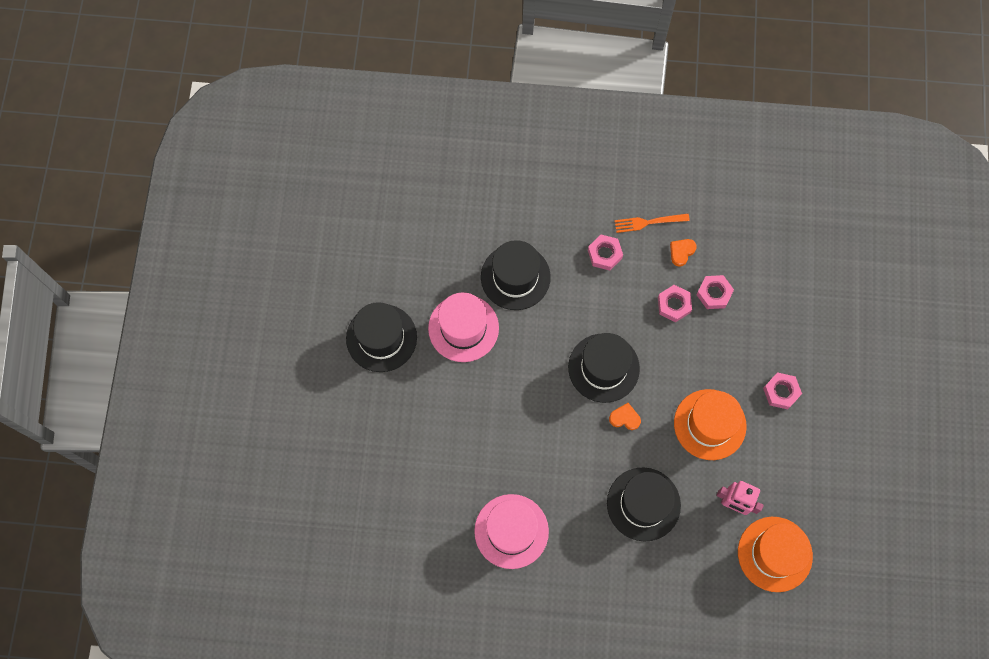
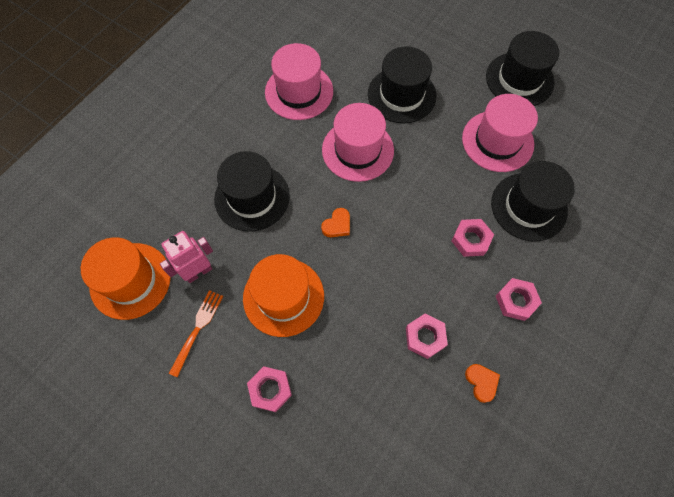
camera: 120 degrees right, 5 degrees down
(543, 441) = (357, 150): none -> pink hat
(603, 368) = (396, 234): black hat -> black hat (401, 95)
(648, 222) = (533, 367): orange fork -> orange fork (197, 329)
(714, 294) = (415, 388): pink nut -> pink nut (471, 240)

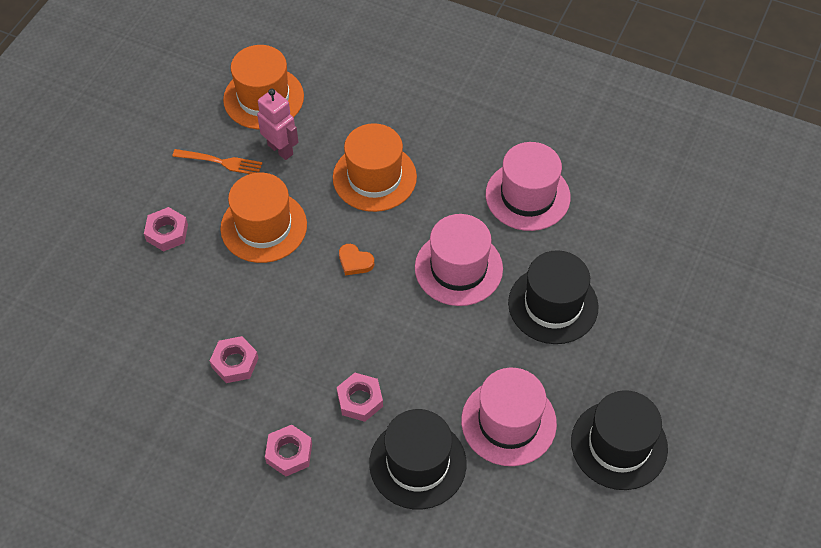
camera: 80 degrees right, 10 degrees down
(252, 197) = (374, 177): black hat -> orange hat
(481, 382) = (191, 422): orange heart -> none

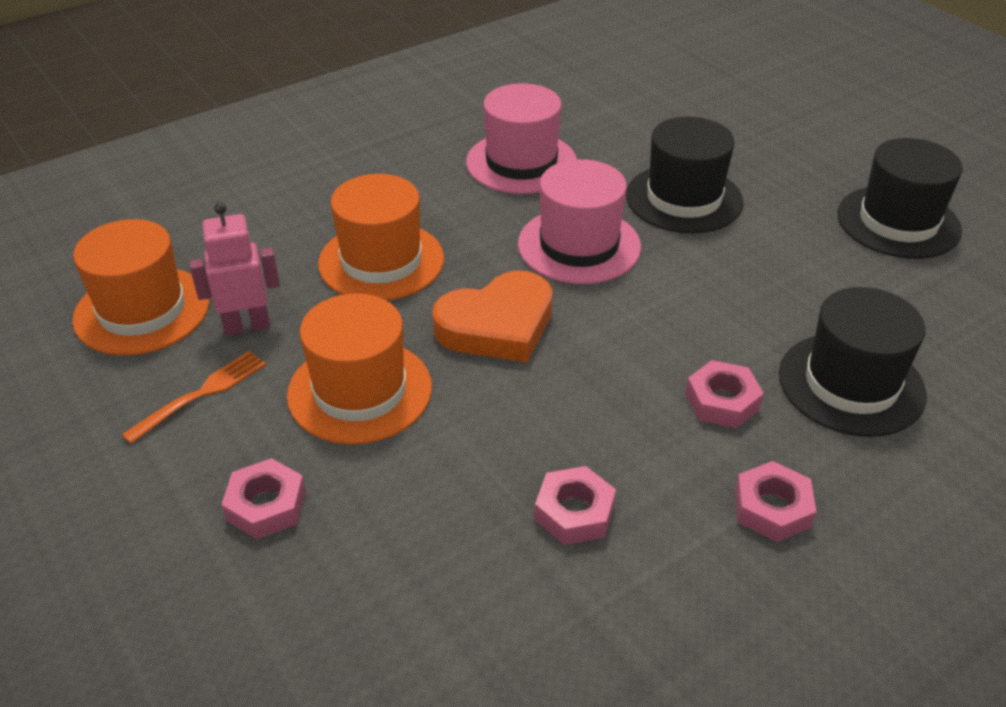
camera: 60 degrees left, 15 degrees down
(355, 262) = (497, 325): orange heart -> orange heart, size x2.15
(508, 422) = (827, 287): pink hat -> none

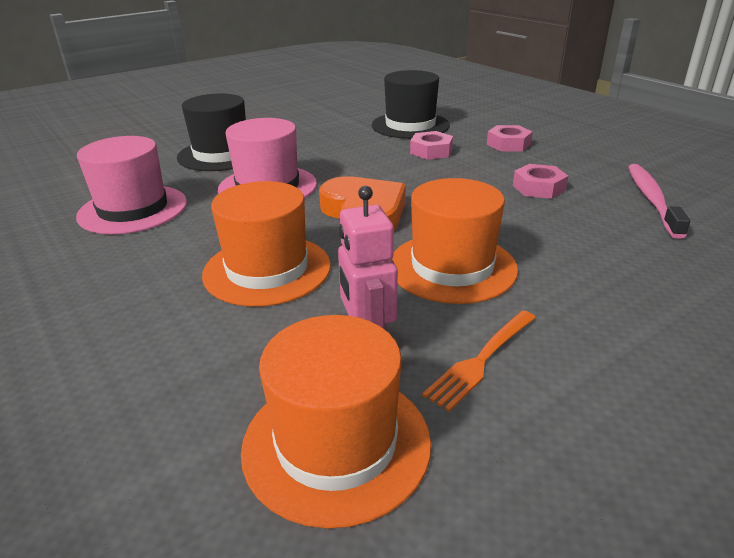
camera: 90 degrees left, 10 degrees down
(201, 394) = (481, 360): orange fork -> orange fork turned 90 degrees counterclockwise
(266, 505) = (602, 299): pink nut -> none
(524, 655) = (651, 199): none -> pink toothbrush
(898, 222) = (270, 108): black hat -> none

